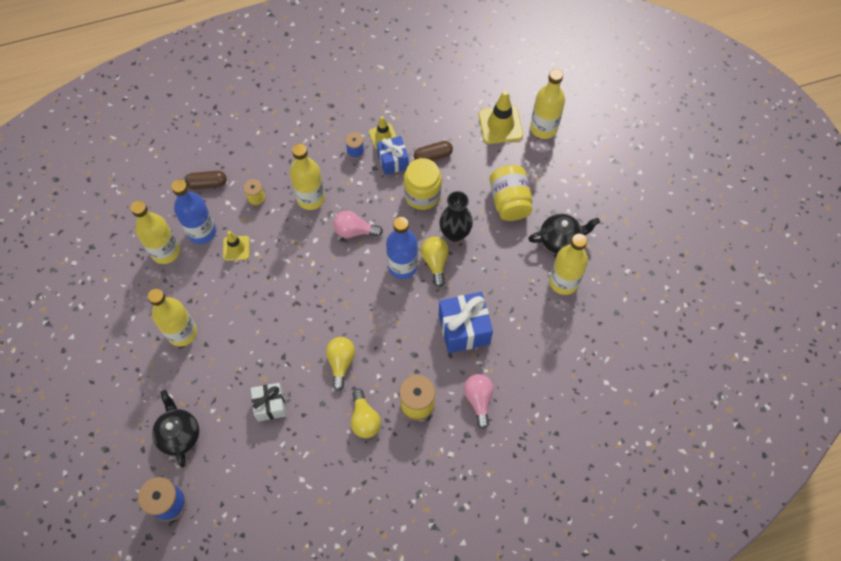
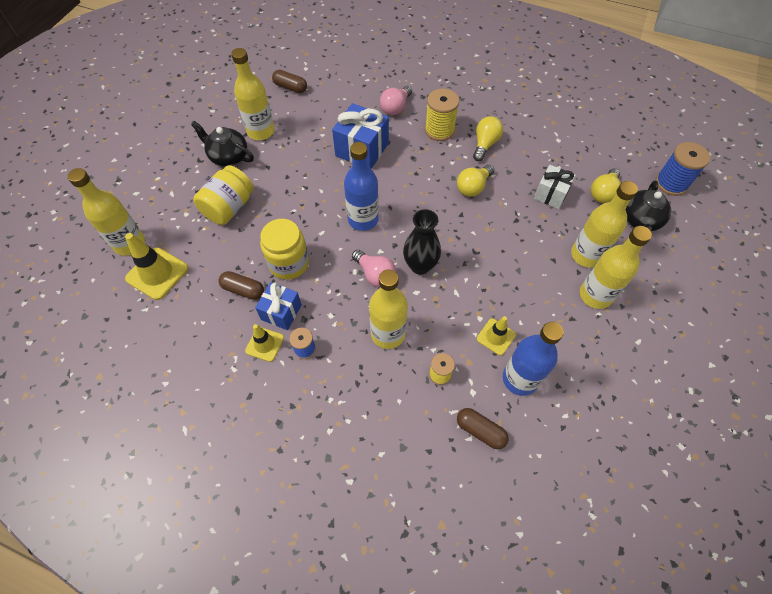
camera: 140 degrees left, 5 degrees down
(165, 251) = (570, 385): yellow bottle -> yellow bottle (586, 255)
(435, 262) = (335, 205): yellow light bulb -> yellow light bulb (603, 193)
(455, 233) = (297, 214): black vase -> black vase (420, 266)
(593, 348) = (290, 87): none -> brown capsule

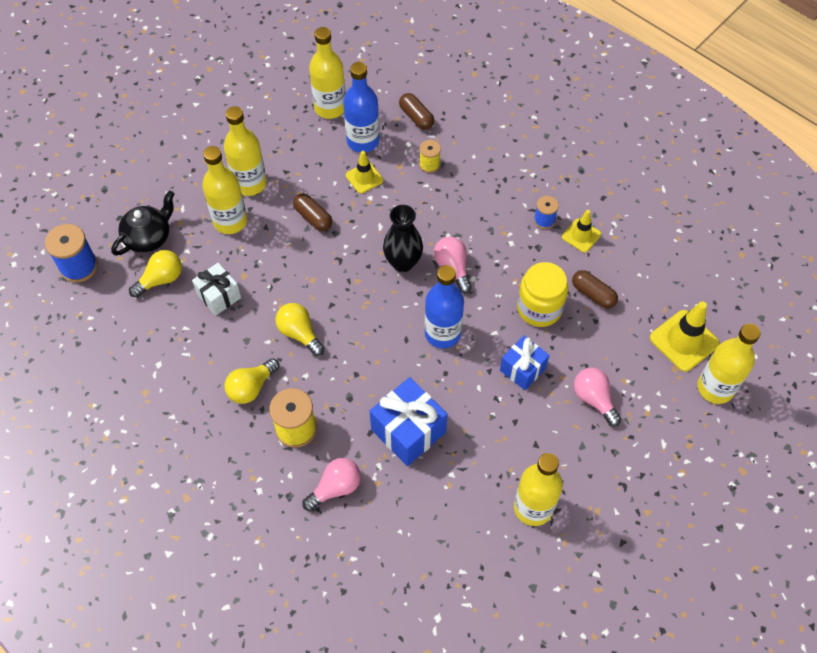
camera: 160 degrees left, 0 degrees up
(228, 157) = (584, 477): black teapot -> none
(229, 207) = (594, 399): yellow jar -> pink light bulb
(281, 312) = (559, 260): blue gift -> blue gift (522, 369)
(290, 87) = (471, 582): brown capsule -> brown capsule (313, 217)
(388, 334) = (462, 210): yellow bottle -> yellow bottle (330, 108)
(473, 187) = (299, 333): yellow light bulb -> yellow light bulb turned 105 degrees counterclockwise

